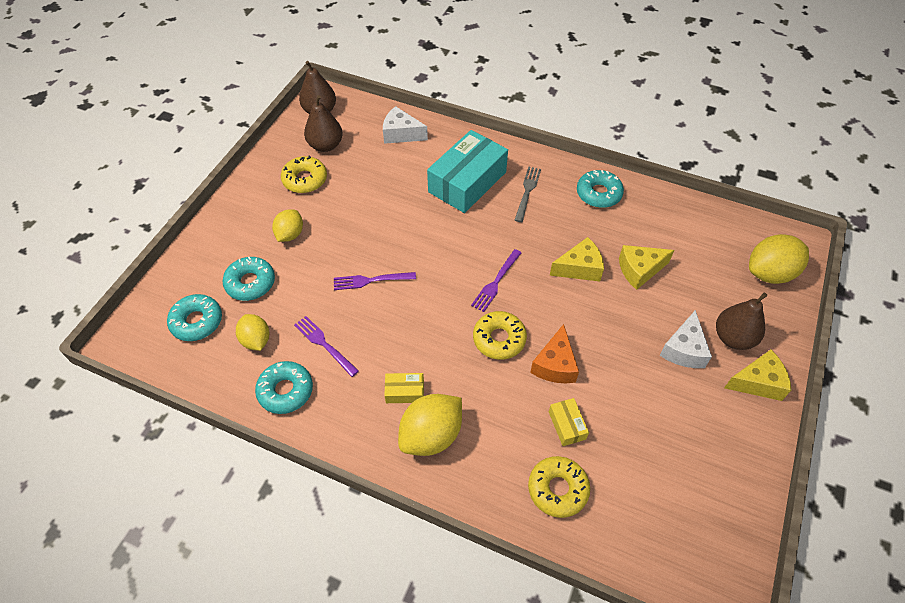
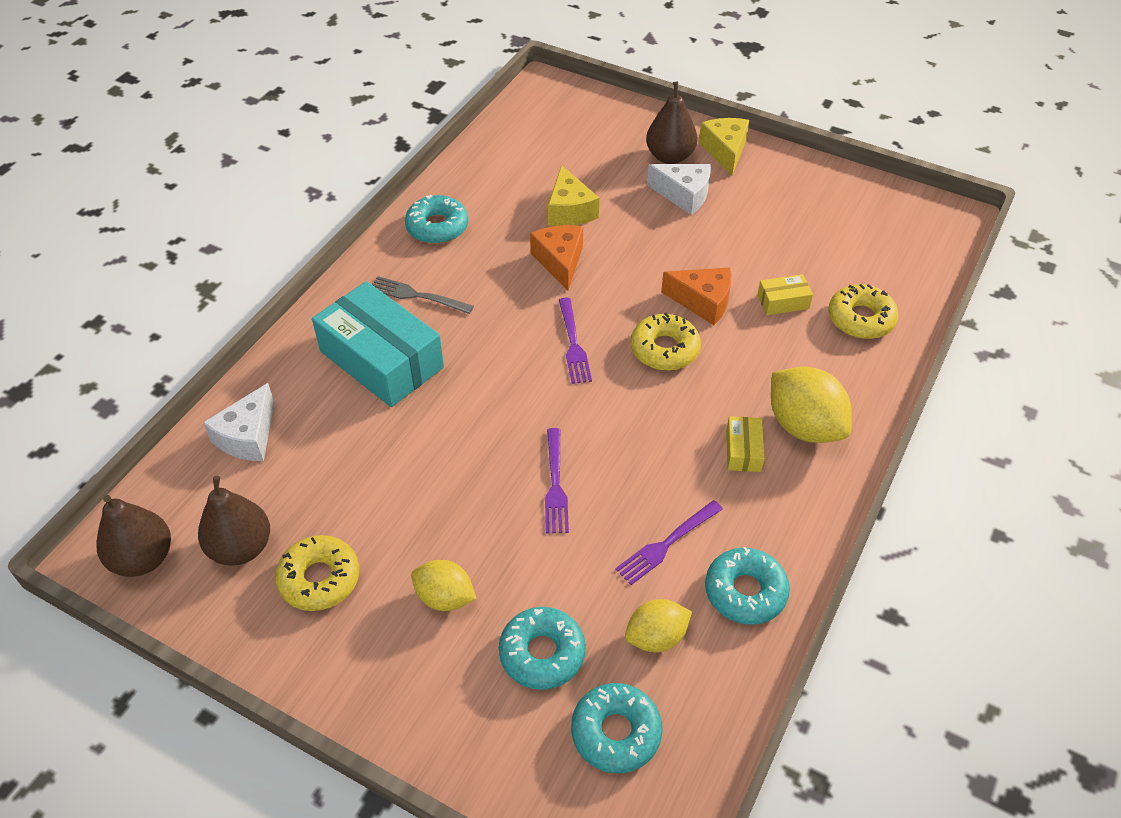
camera: 85 degrees left, 5 degrees down
(496, 282) = (573, 344): purple fork -> purple fork turned 45 degrees clockwise
(579, 268) = (560, 261): yellow cheese -> orange cheese
(769, 273) = (586, 114): yellow lemon -> none

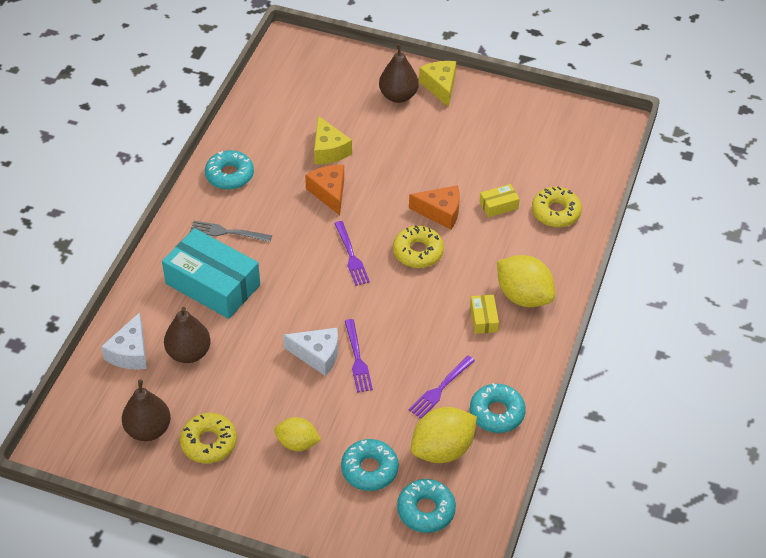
camera: 10 degrees left, 0 degrees up
(143, 558) = (81, 445): brown pear -> brown pear (189, 353)
(656, 637) = (442, 449): yellow lemon -> yellow lemon, size x1.60
(684, 195) = (414, 127): white cheese -> white cheese (317, 355)

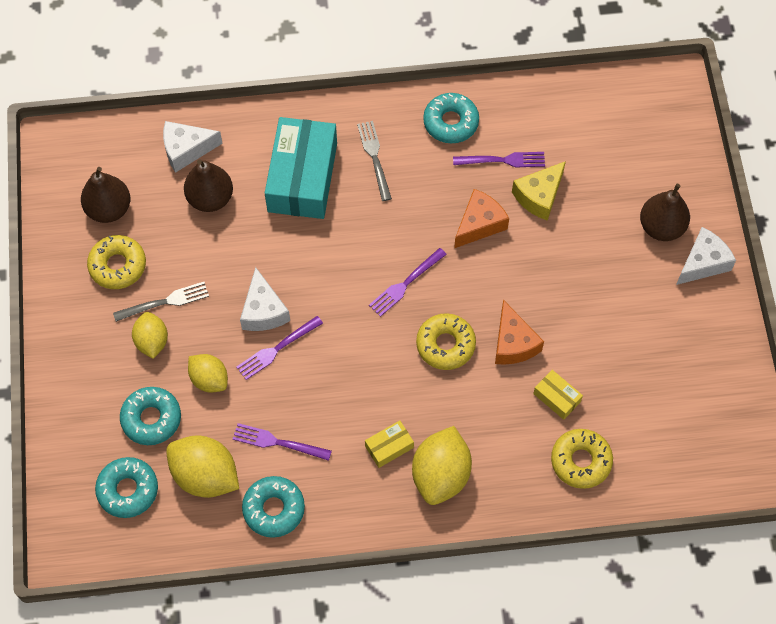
camera: 65 degrees right, 15 degrees up
(266, 420) = (165, 302): none -> grey fork
(284, 158) = (502, 160): none -> purple fork
(357, 415) = (209, 379): none -> yellow lemon
(440, 86) = (703, 263): yellow cheese -> white cheese

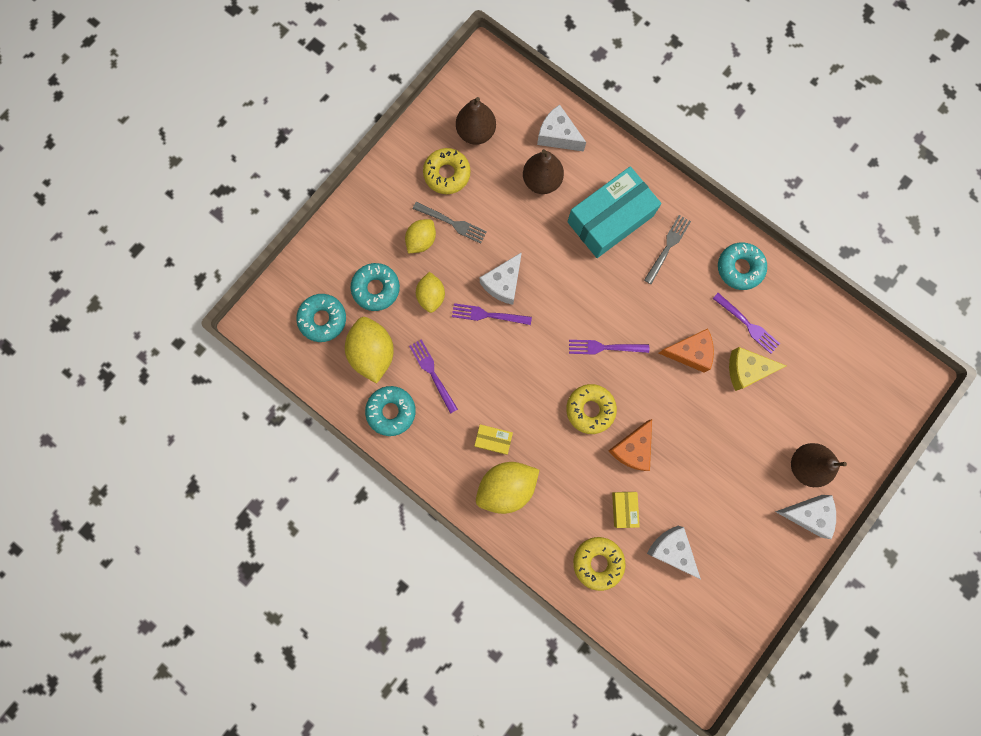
camera: 45 degrees right, 15 degrees up
(629, 393) = (671, 550): none -> white cheese

